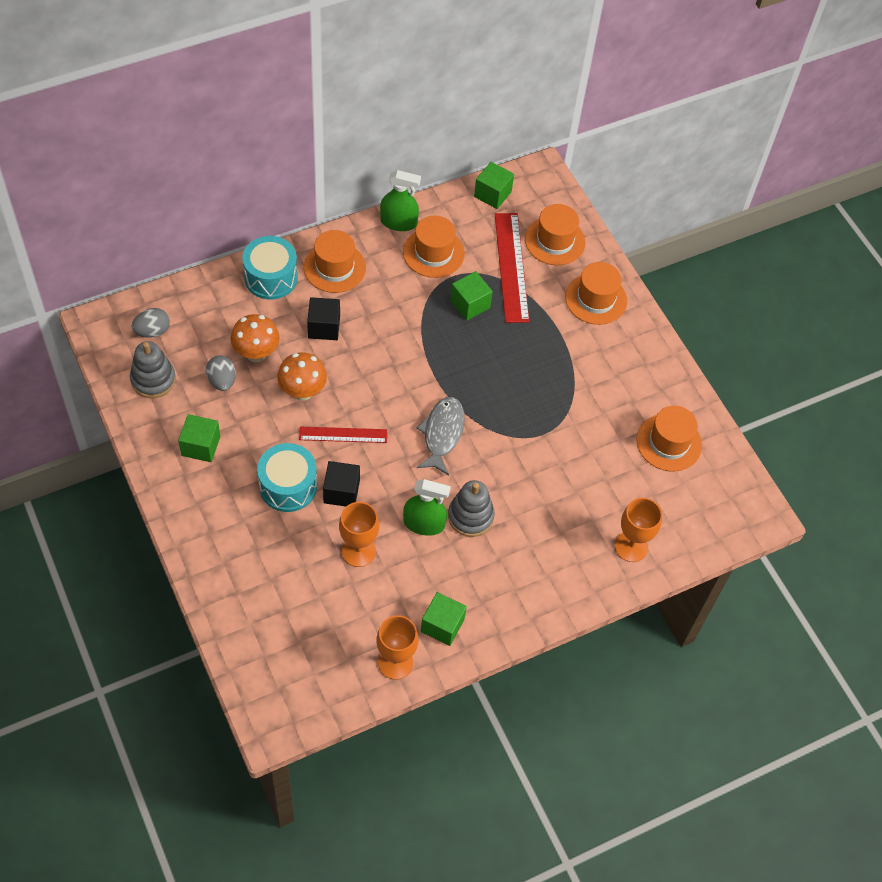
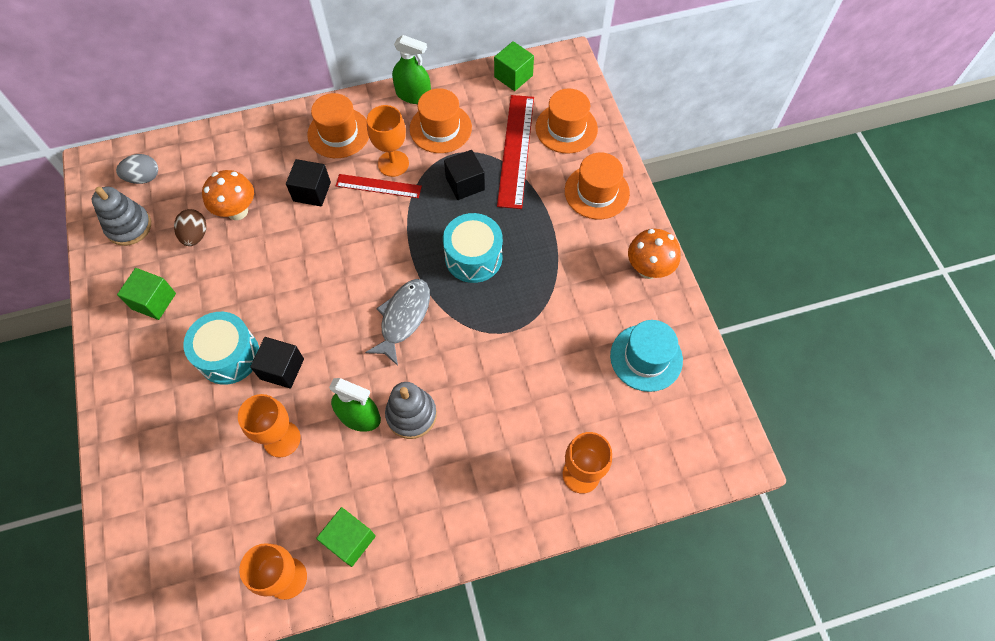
camera: 15 degrees right, 5 degrees up
(222, 381) = (195, 235): grey egg -> brown egg
(271, 277) = (274, 137): turquoise drum -> turquoise drum (473, 257)
(302, 391) = (272, 256): orange mushroom -> orange mushroom (648, 269)
(343, 435) = (300, 307): red ruler -> red ruler (378, 186)
(396, 292) = (393, 163): none -> orange goblet
(470, 304) = (465, 184): green cube -> black cube
(669, 442) = (646, 357): orange hat -> turquoise hat

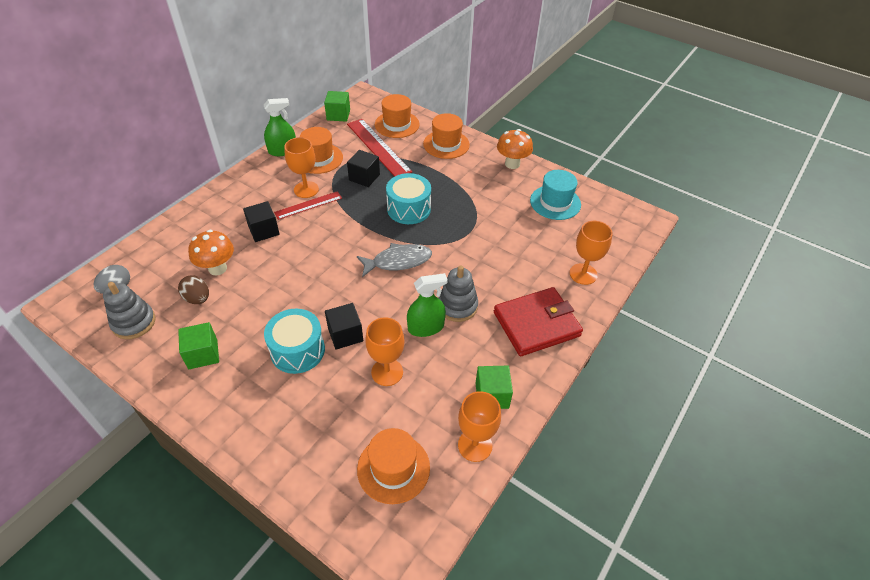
camera: 40 degrees left, 15 degrees down
(339, 133) = (250, 192): orange hat -> orange hat (393, 468)
(403, 318) = (398, 261): grey fish -> grey fish turned 90 degrees clockwise
(469, 496) = (536, 324): none -> red wallet

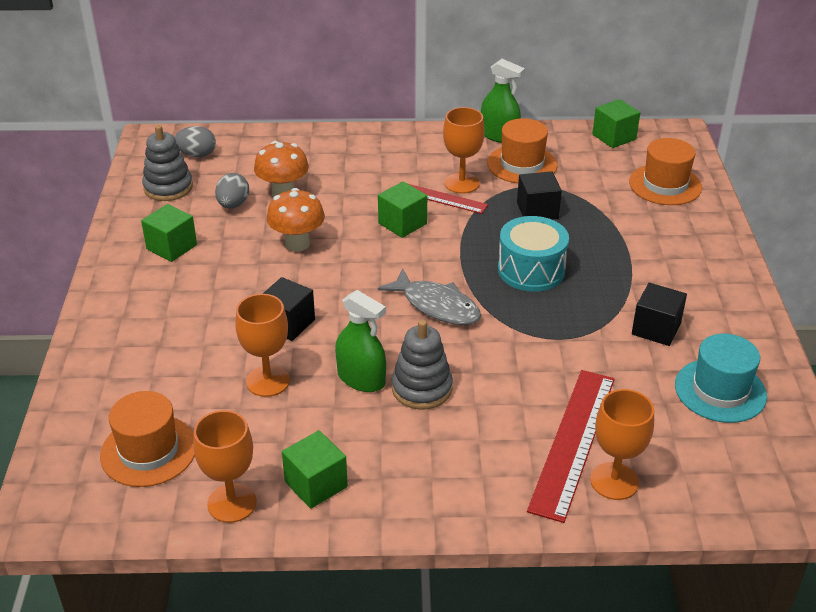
camera: 55 degrees right, 10 degrees down
(197, 298) = (233, 205): brown egg -> grey egg
(264, 230) = (367, 191): black cube -> black cube (656, 329)
(297, 350) = (234, 302): turquoise drum -> none
(312, 233) = (402, 223): none -> green cube
(378, 147) = (602, 193): red ruler -> red ruler (573, 442)
(446, 144) = (689, 240): orange hat -> none
(512, 164) = (739, 314): orange mushroom -> orange mushroom (297, 244)
(536, 324) = (470, 473): red wallet -> none

